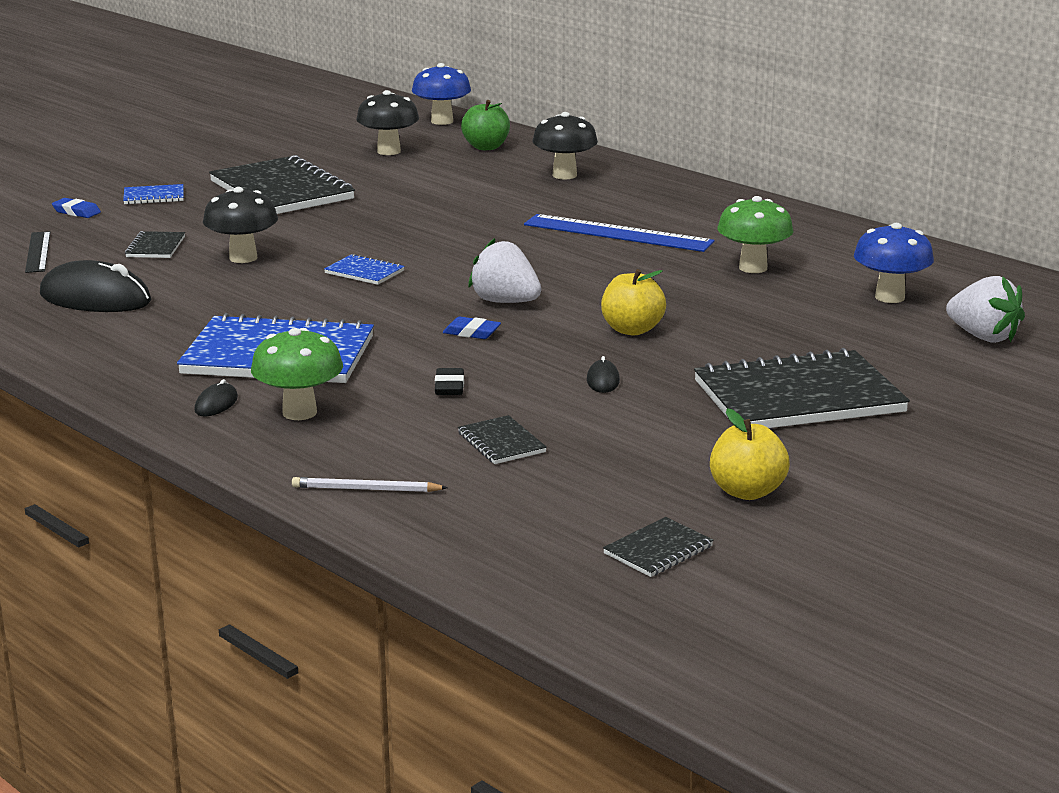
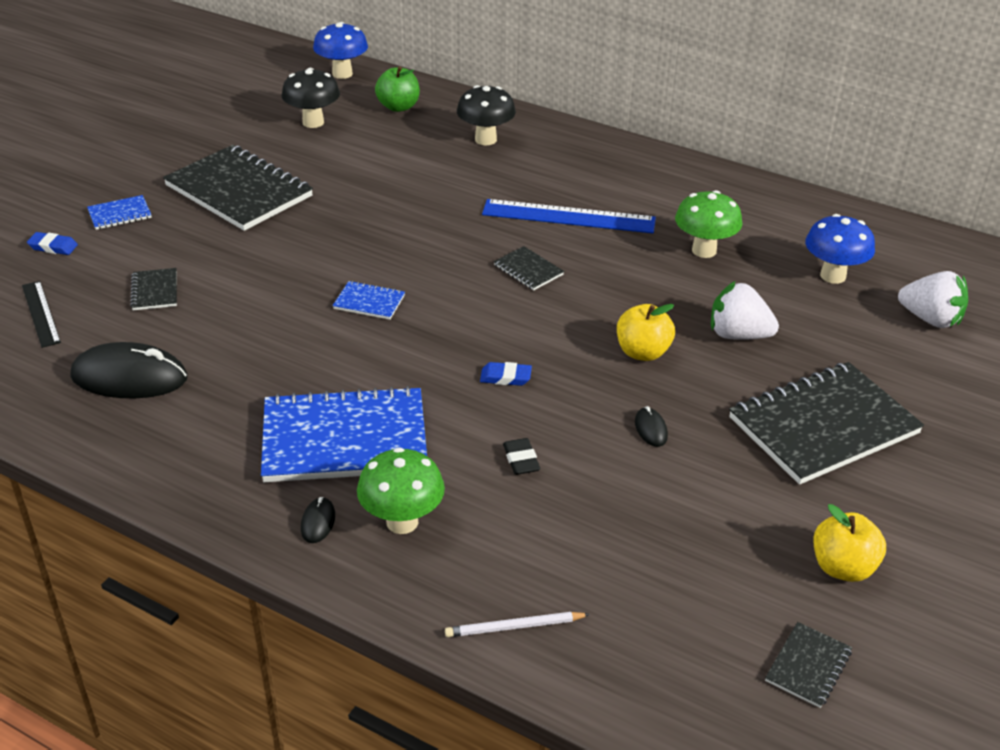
camera: 15 degrees left, 15 degrees up
(243, 258) = (246, 296): black mushroom -> none
(501, 442) = (604, 535): black notebook -> black notebook (528, 270)
(505, 302) = (515, 328): white strawberry -> white strawberry (738, 335)

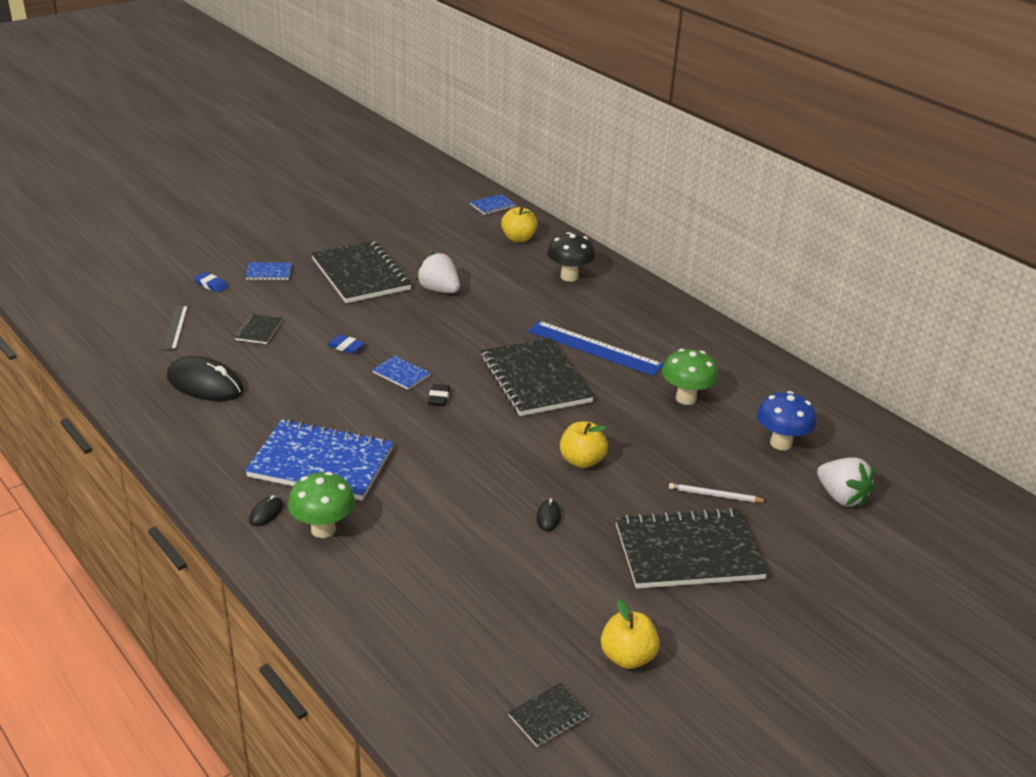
camera: 20 degrees right, 5 degrees down
(313, 122) = (447, 237): black mushroom -> none
(342, 74) = (492, 205): blue mushroom -> blue notebook
(398, 107) = (518, 238): green apple -> yellow apple
(505, 377) = (464, 451): blue eraser -> blue eraser (345, 347)
(514, 627) = (353, 622): white pencil -> white pencil (714, 495)
(521, 460) = (436, 511): black eraser -> black eraser (439, 397)
(528, 270) = (535, 380): black notebook -> black notebook, size x2.30
(738, 335) = (667, 468): white strawberry -> white strawberry (439, 290)

